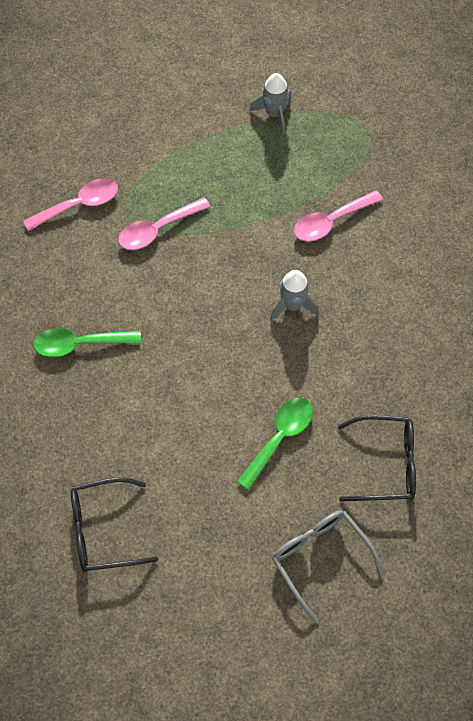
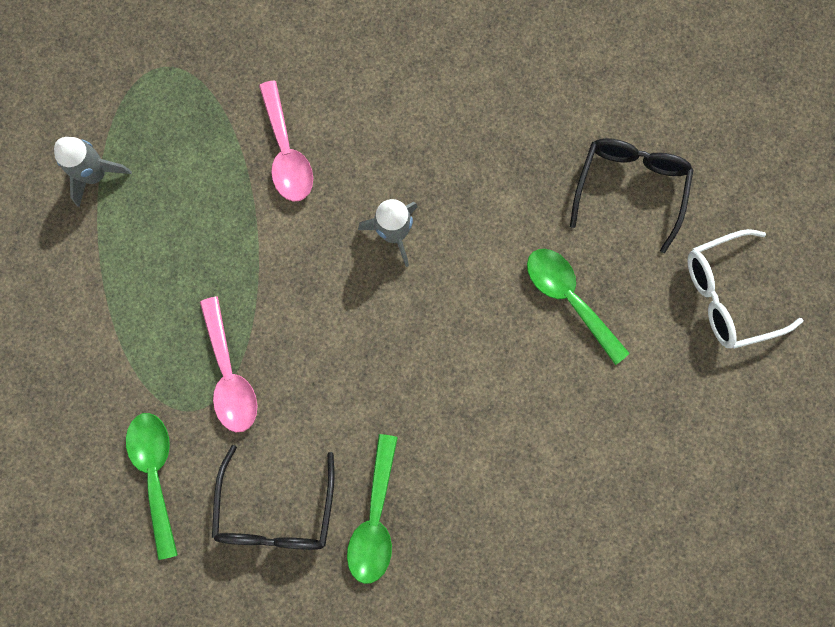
camera: 75 degrees left, 15 degrees up
(79, 205) = (156, 473): pink spoon -> green spoon
(104, 530) = (640, 541): black glasses -> black glasses (276, 509)
(321, 559) = (729, 294): grey glasses -> white glasses

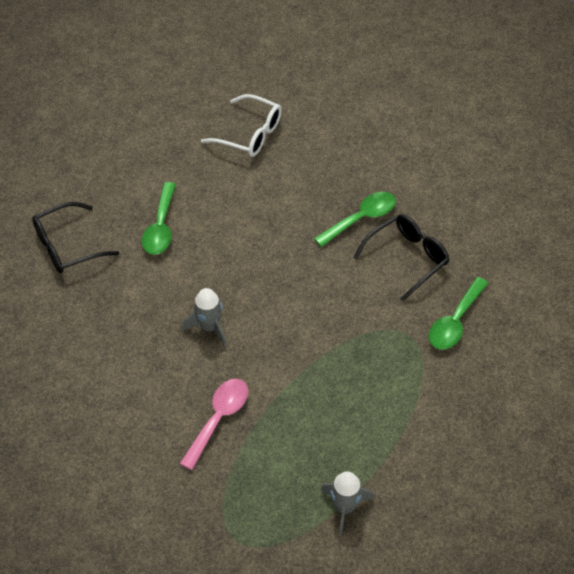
camera: 135 degrees left, 25 degrees down
(230, 375) = (370, 334): pink spoon -> none
(729, 294) = (87, 169): white glasses -> white glasses (249, 134)

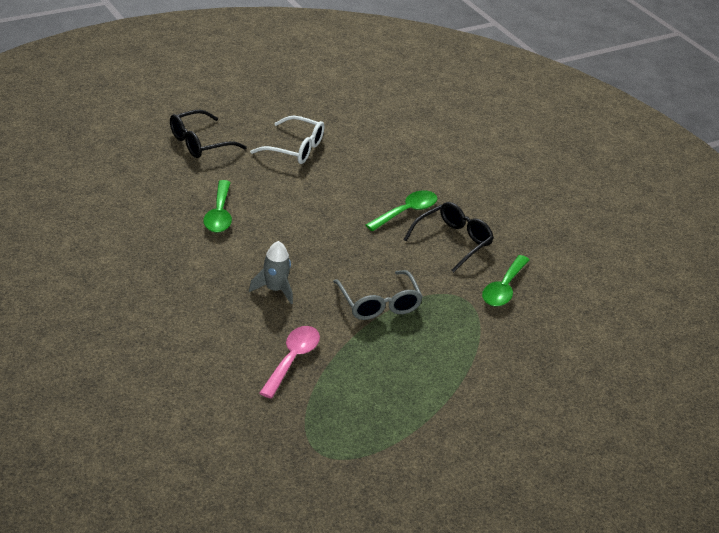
camera: 10 degrees left, 15 degrees down
(68, 246) = (131, 226): black glasses -> black glasses (200, 142)
(317, 344) = (378, 303): none -> grey glasses
(344, 507) = (422, 428): grey rocket -> none

